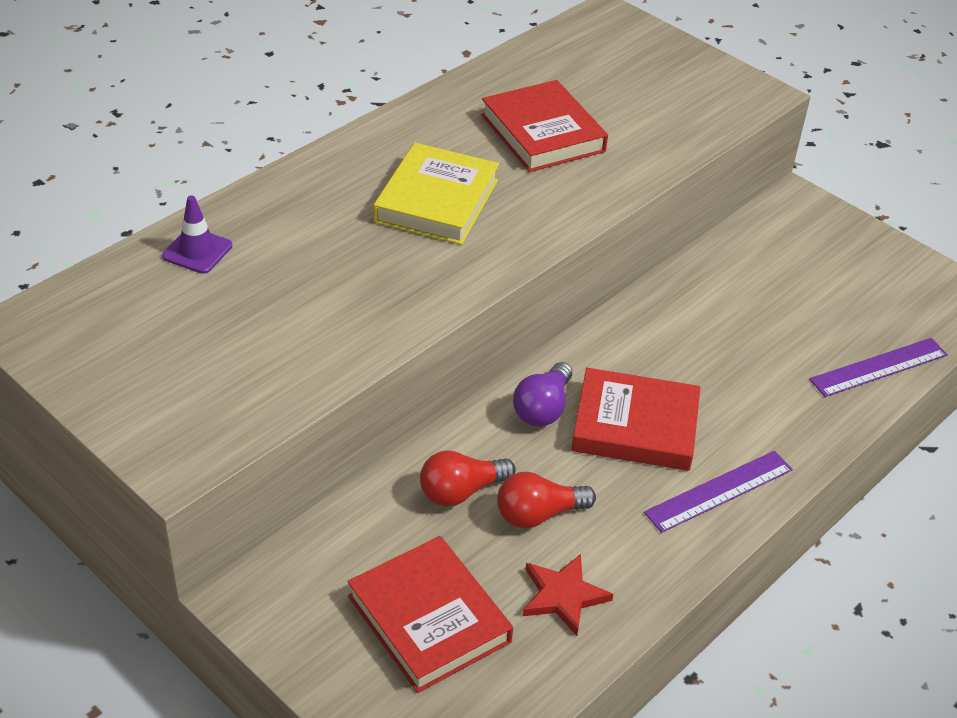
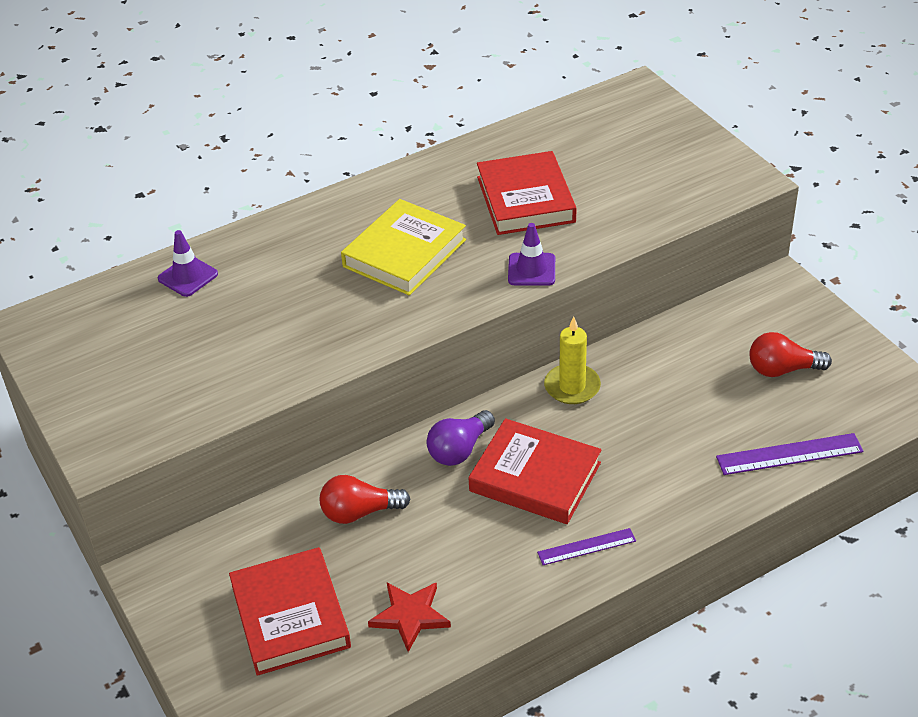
camera: 20 degrees right, 0 degrees up
(538, 514) = (417, 542): red light bulb -> red light bulb (782, 369)
(581, 204) = (531, 270): none -> purple traffic cone
(634, 327) = (572, 387): none -> yellow candle
(719, 491) = (586, 547): purple ruler -> purple ruler, size x0.65

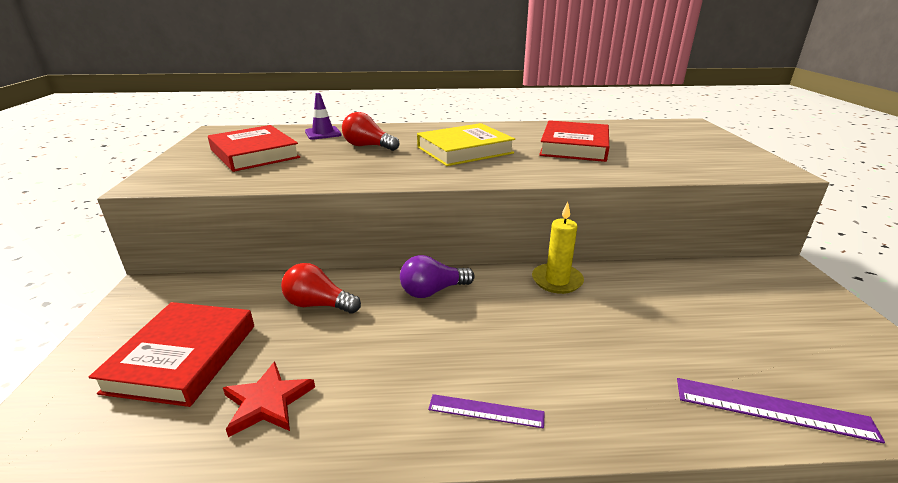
camera: 25 degrees right, 15 degrees down
(531, 270) = (551, 174): purple traffic cone -> none
(535, 477) = (479, 331): red book -> red book (254, 154)
(782, 369) = (778, 329): red light bulb -> red light bulb (368, 146)

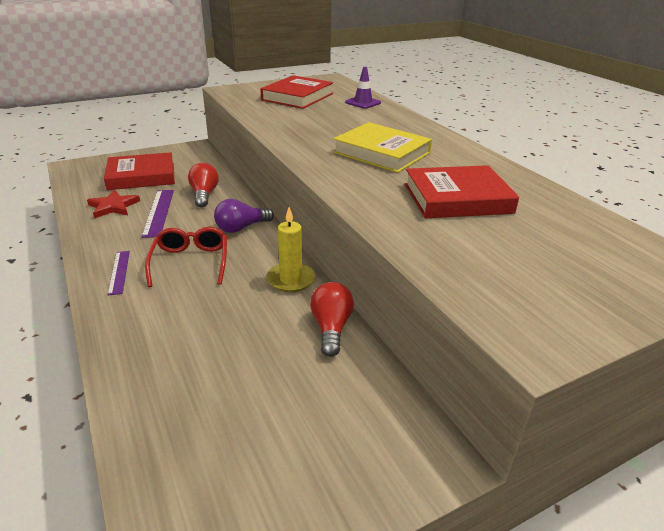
camera: 65 degrees right, 5 degrees up
(368, 146) = (350, 121): red light bulb -> red light bulb (331, 328)
(432, 291) = (241, 228): purple light bulb -> purple light bulb turned 75 degrees counterclockwise
(491, 341) = (190, 262): none -> red glasses
(772, 409) = (148, 411): purple ruler -> purple ruler (158, 212)

